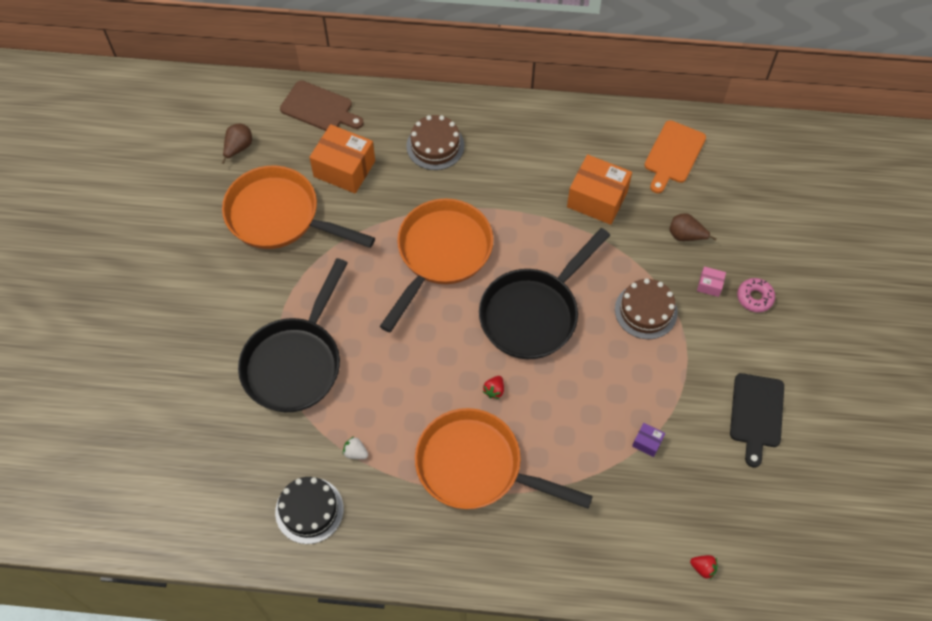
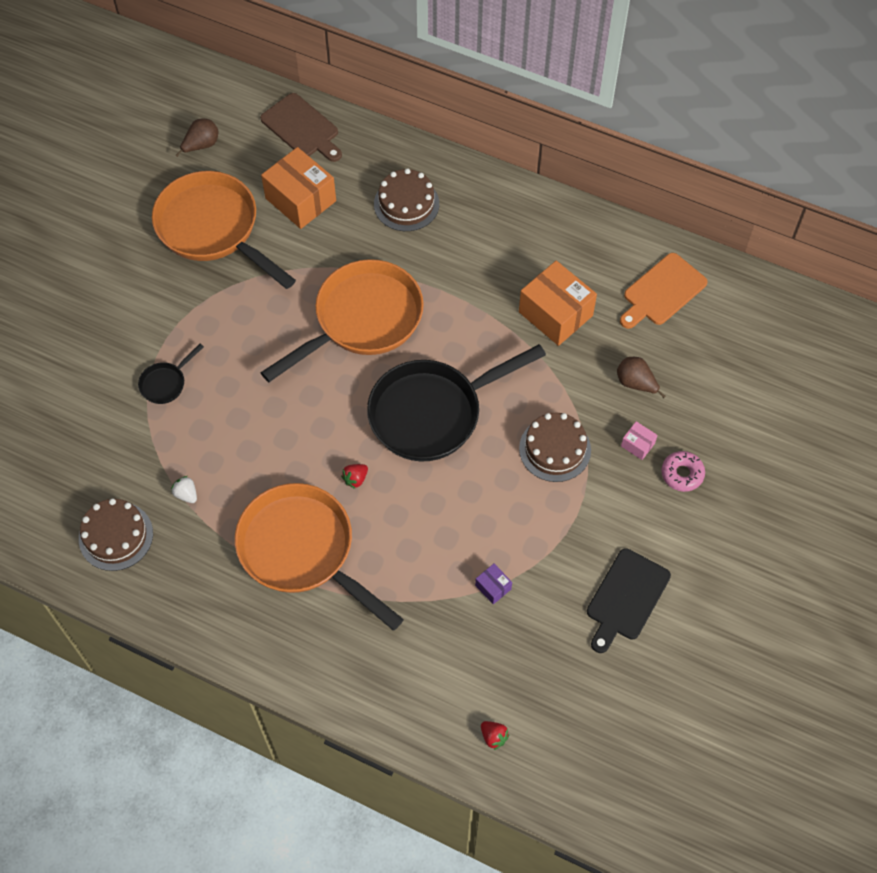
camera: 20 degrees right, 0 degrees up
(295, 362) = (165, 383): black pan -> black pan, size x0.42
(309, 510) = (116, 536): black cake -> brown cake

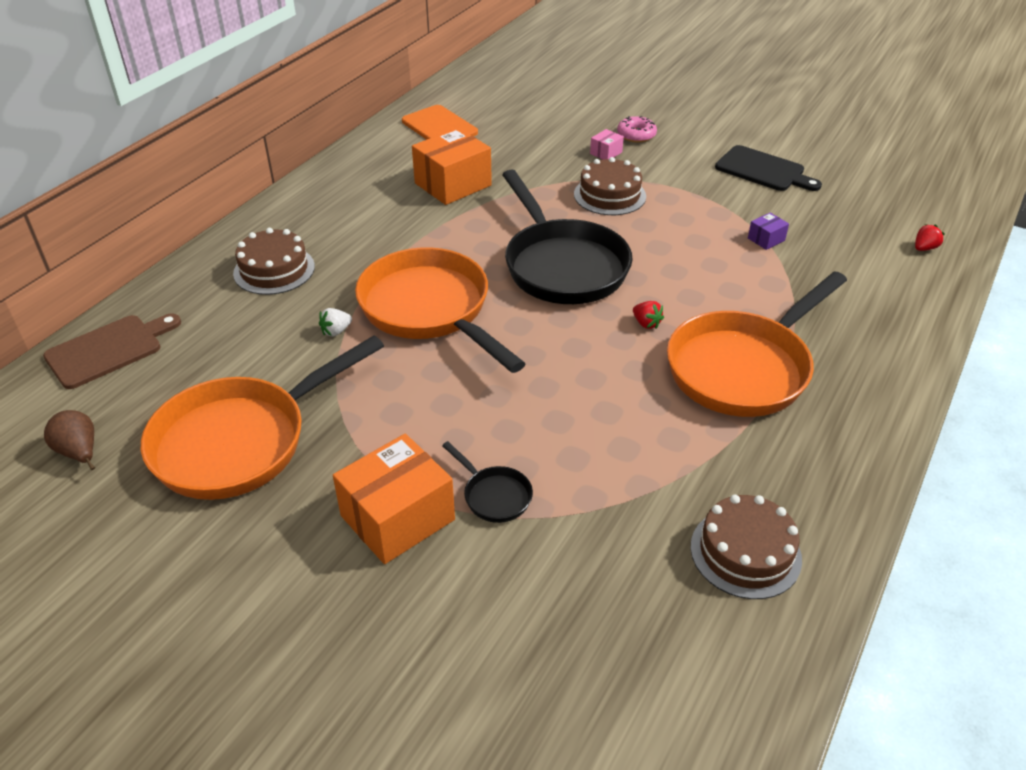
camera: 85 degrees left, 20 degrees down
(186, 494) = (673, 473): white strawberry -> white strawberry (336, 331)
(300, 199) = (228, 354): orange box -> orange box (397, 518)
(635, 383) = (540, 149): brown pear -> none

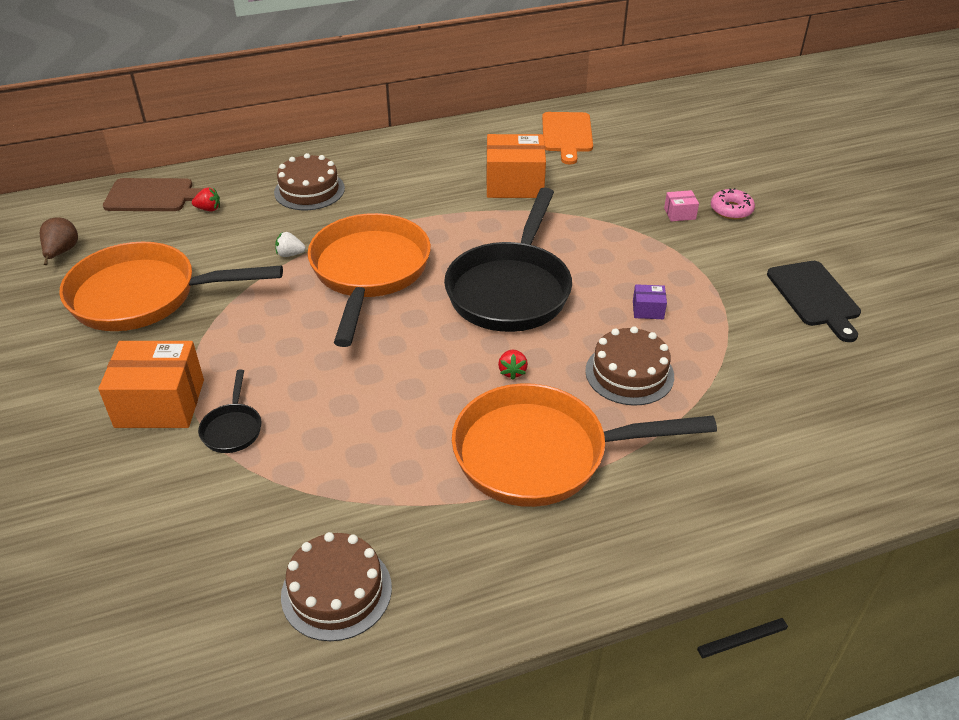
camera: 40 degrees right, 0 degrees up
(609, 195) = (631, 251): brown cake -> brown cake (629, 373)
(766, 239) = (724, 359): purple box -> purple box (648, 310)
(924, 248) = (885, 454): red strawberry -> red strawberry (208, 209)

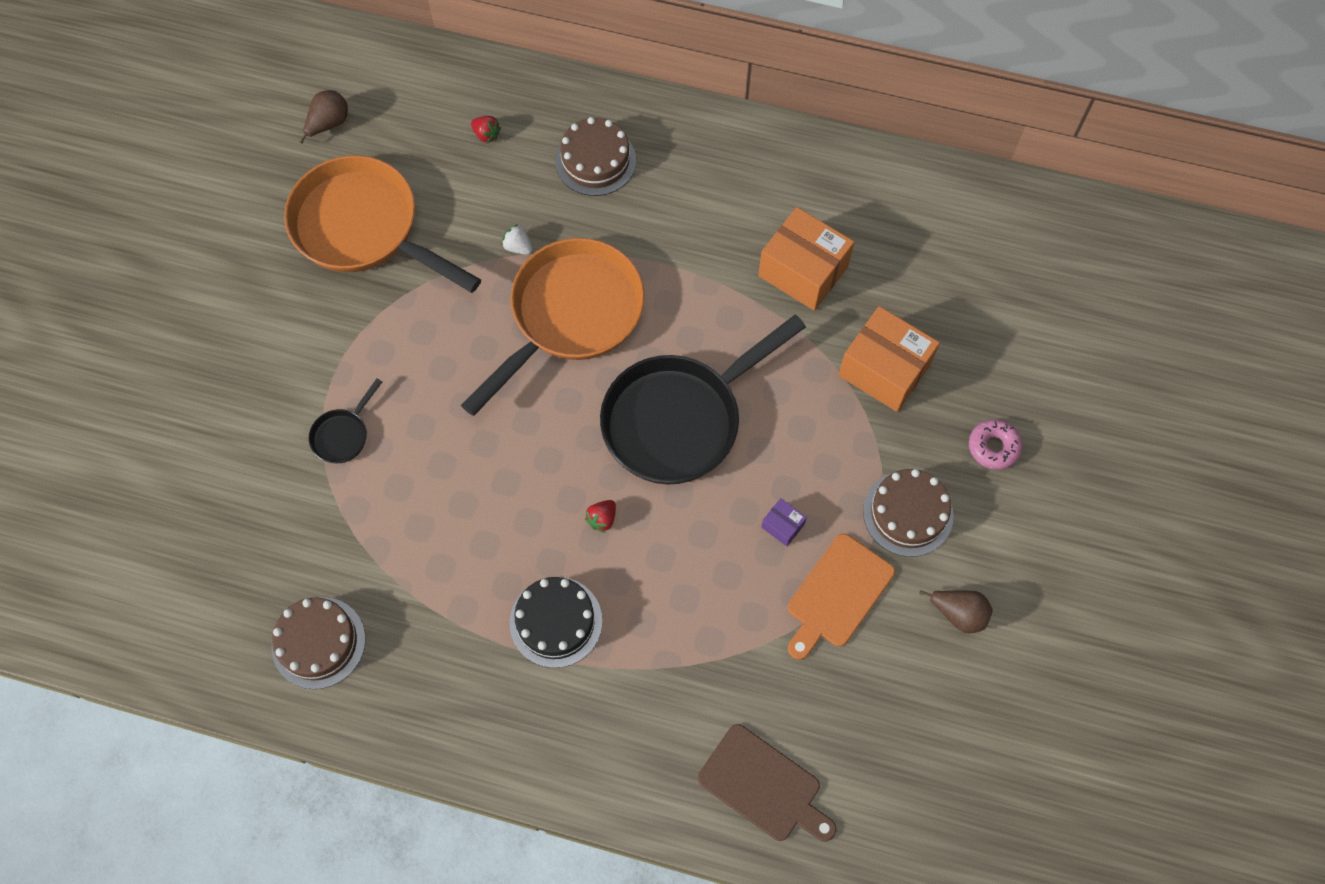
camera: 35 degrees right, 25 degrees up
(153, 196) = (449, 84): brown cutting board -> brown cutting board (763, 786)
(160, 403) = (306, 370): orange box -> orange box (884, 370)
(542, 454) = (556, 622): orange pan -> black cake
(567, 135) = (924, 224): orange cutting board -> orange cutting board (837, 594)
(629, 373) = (699, 587): brown cake -> brown cake (908, 513)
(679, 213) = (933, 419): pink box -> none
(814, 297) = (958, 614): black cutting board -> brown pear

